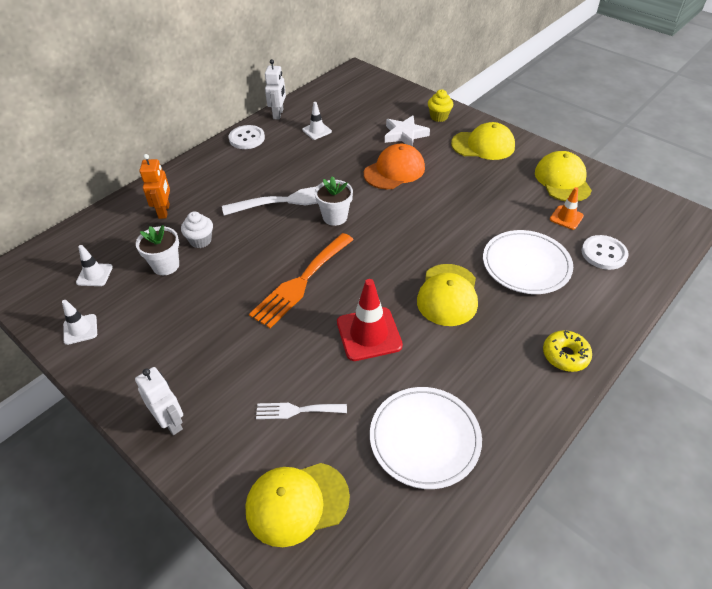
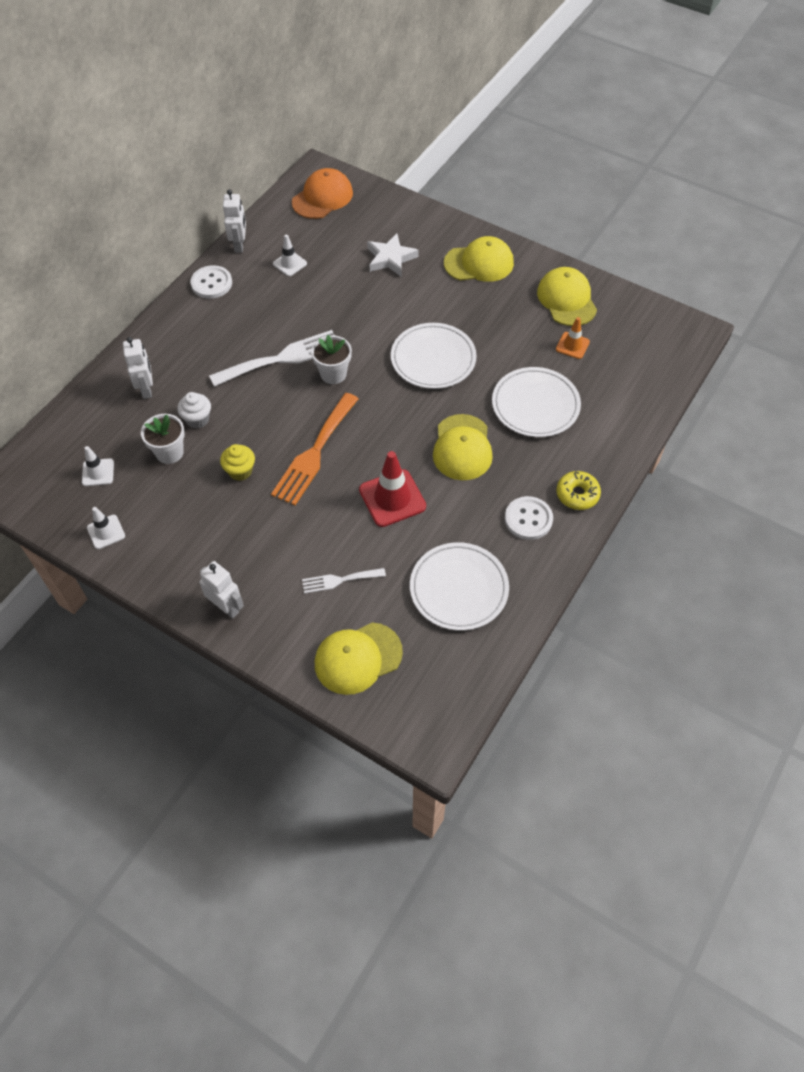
camera: 10 degrees left, 10 degrees up
(164, 211) = (147, 389): orange robot -> white robot
(394, 170) = (387, 308): orange cap -> orange cap (322, 197)
(430, 215) = (433, 359): none -> white plate
(439, 117) = (425, 229): yellow cupcake -> yellow cupcake (240, 471)
(603, 253) = (610, 383): white button -> white button (528, 519)

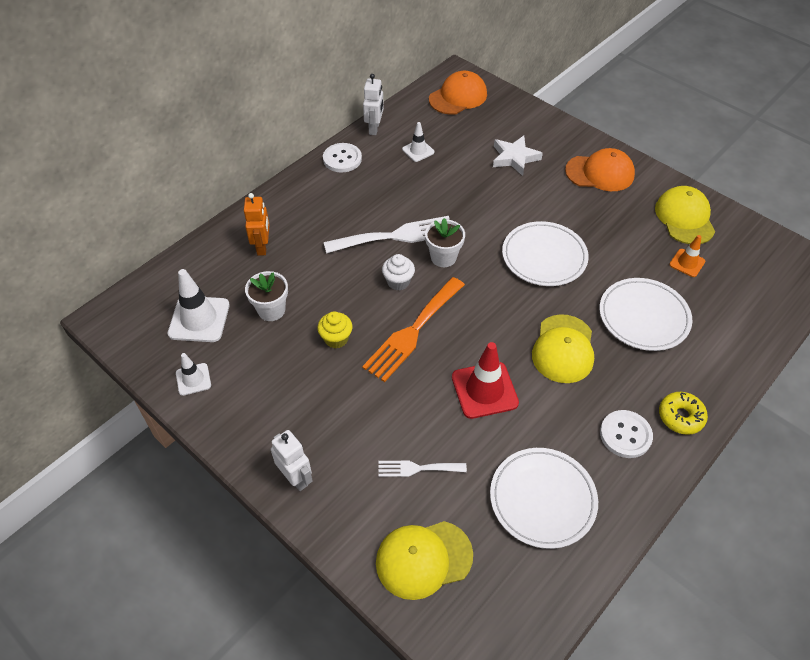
camera: 10 degrees right, 5 degrees down
(98, 472) = (199, 319): white traffic cone -> white traffic cone, size x1.76
(147, 389) = (262, 246): white robot -> orange robot
(197, 419) = (304, 282): white cupcake -> white cupcake (398, 282)
(479, 263) = (600, 173): yellow cap -> orange cap

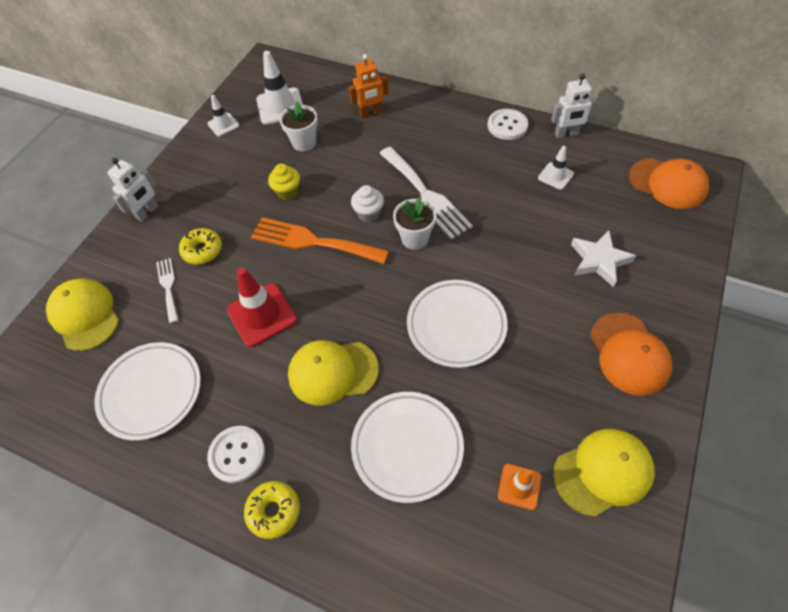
camera: 75 degrees right, 5 degrees up
(381, 429) = (202, 250): none -> yellow donut

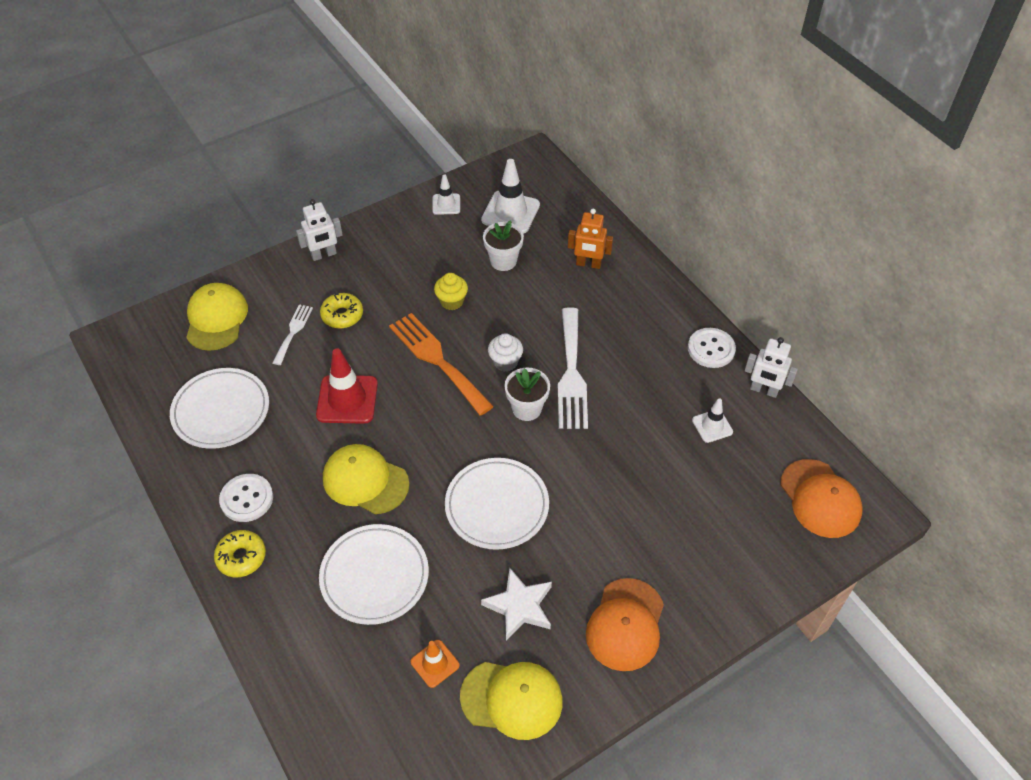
camera: 30 degrees right, 5 degrees down
(599, 260) = (677, 529): white star -> white star (519, 606)

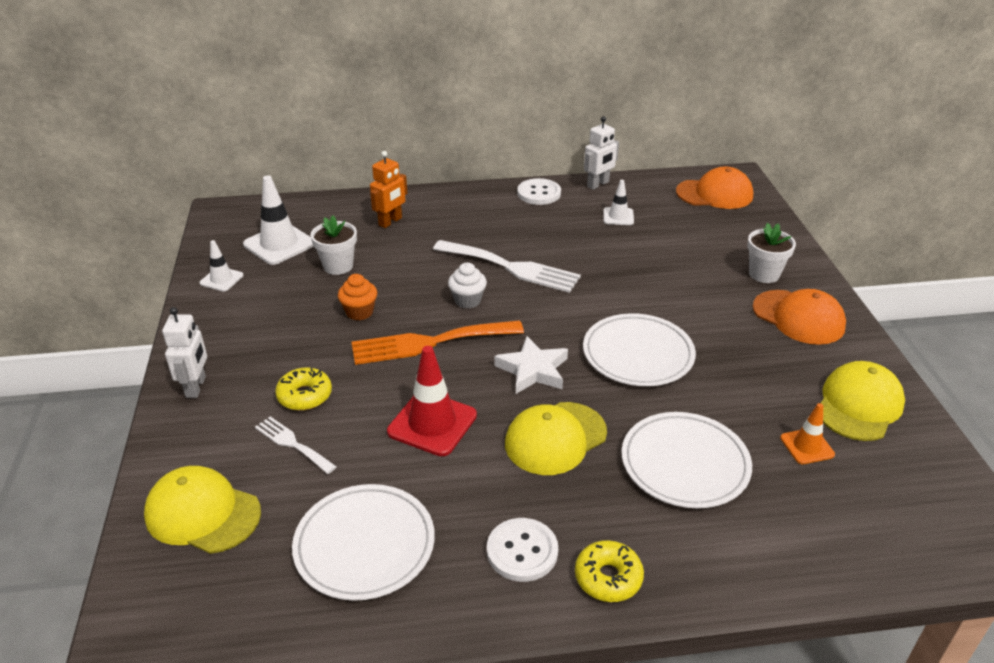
camera: 65 degrees left, 15 degrees down
(452, 301) = (359, 312): yellow cupcake -> orange cupcake
(519, 606) = (759, 372): white star -> white star (533, 370)
(527, 408) = (534, 304): white flower pot -> white flower pot (764, 274)

